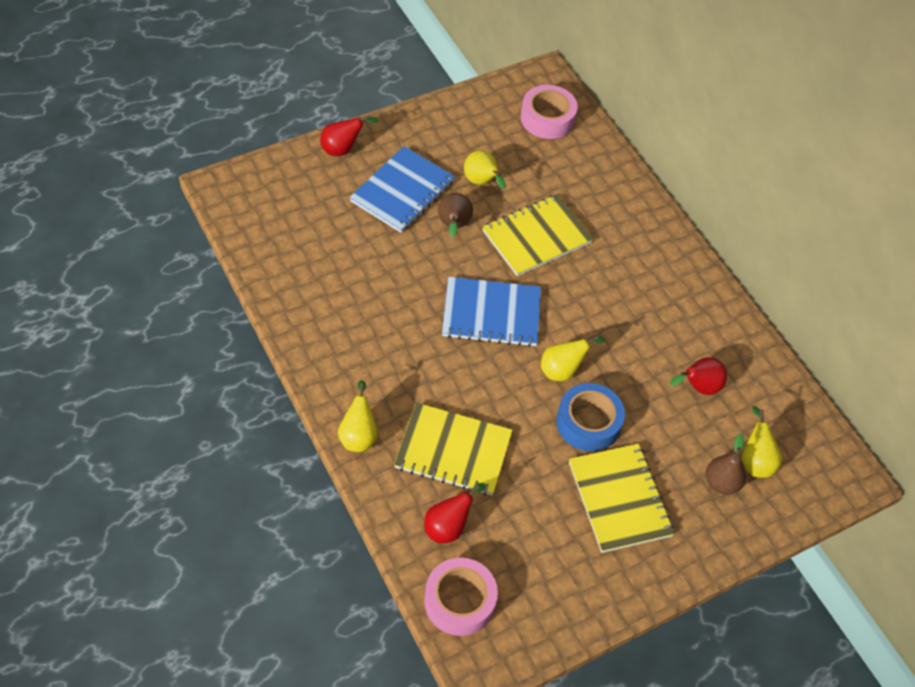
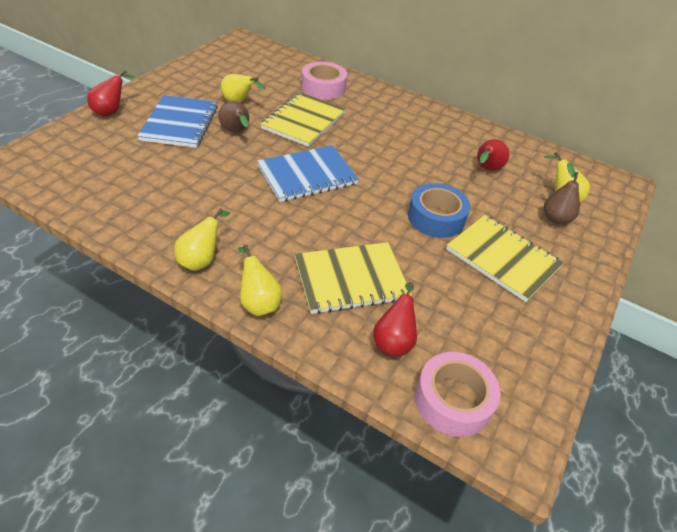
camera: 30 degrees left, 10 degrees down
(547, 118) = (260, 59): pink tape -> pink tape (323, 87)
(562, 370) = (389, 192): yellow pear -> yellow pear (201, 260)

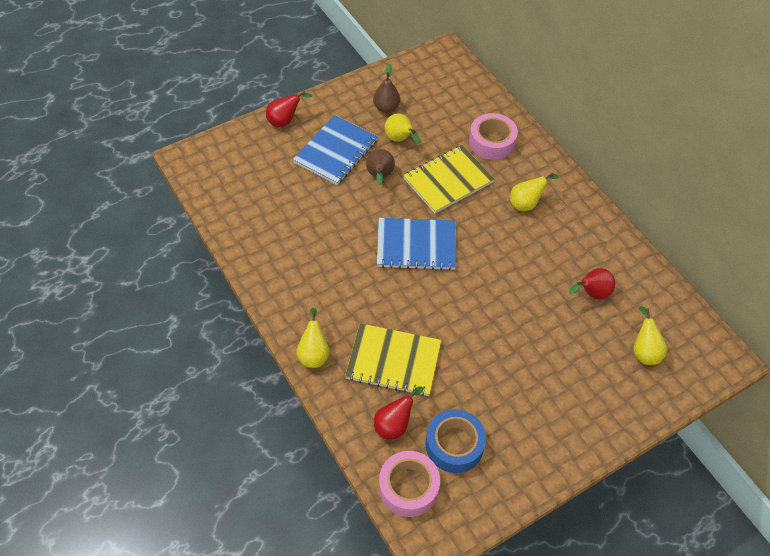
camera: 30 degrees right, 10 degrees up
(201, 260) = (290, 301): yellow pear -> yellow pear (526, 203)
(436, 218) = (503, 329): blue tape -> blue tape (454, 445)
(502, 258) = (535, 391): yellow notebook -> none
(555, 219) = (618, 371): brown pear -> brown pear (386, 108)

